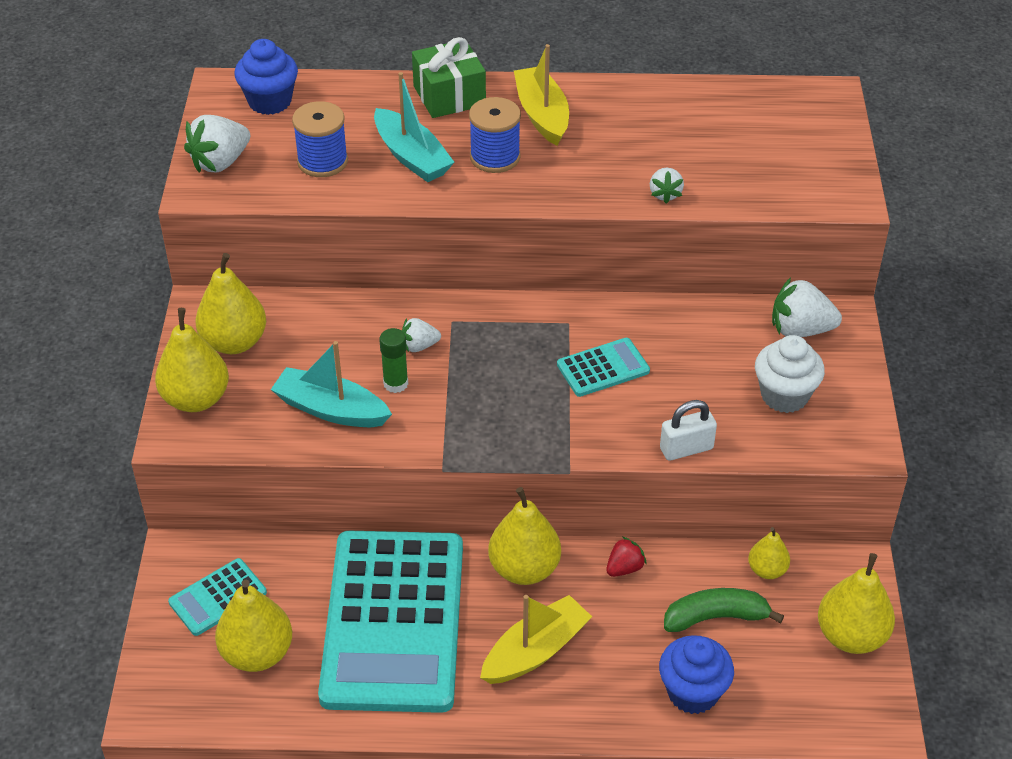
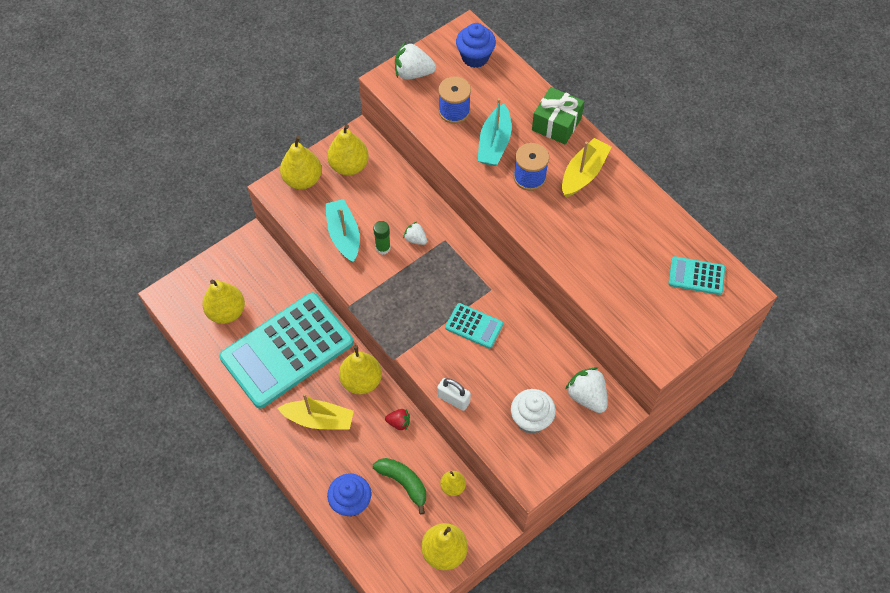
camera: 50 degrees right, 15 degrees up
(217, 597) = (242, 273): turquoise calculator -> turquoise calculator (696, 276)
(665, 194) = (577, 270): white strawberry -> none

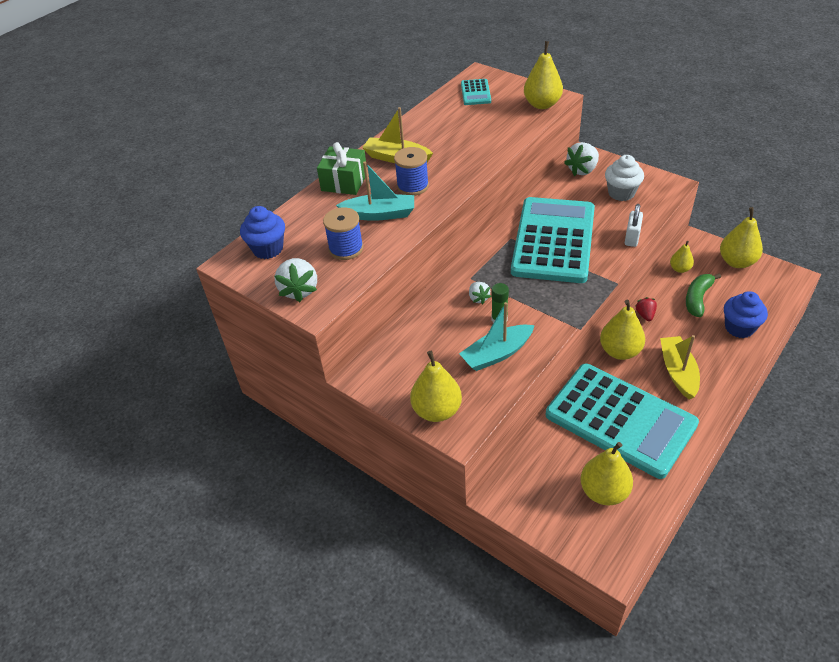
camera: 100 degrees left, 15 degrees down
(349, 166) = (404, 373): yellow pear -> yellow pear (542, 104)
(415, 239) = (478, 298): white strawberry -> white strawberry turned 45 degrees counterclockwise
(474, 326) = (554, 240): turquoise calculator -> turquoise calculator, size x2.40

